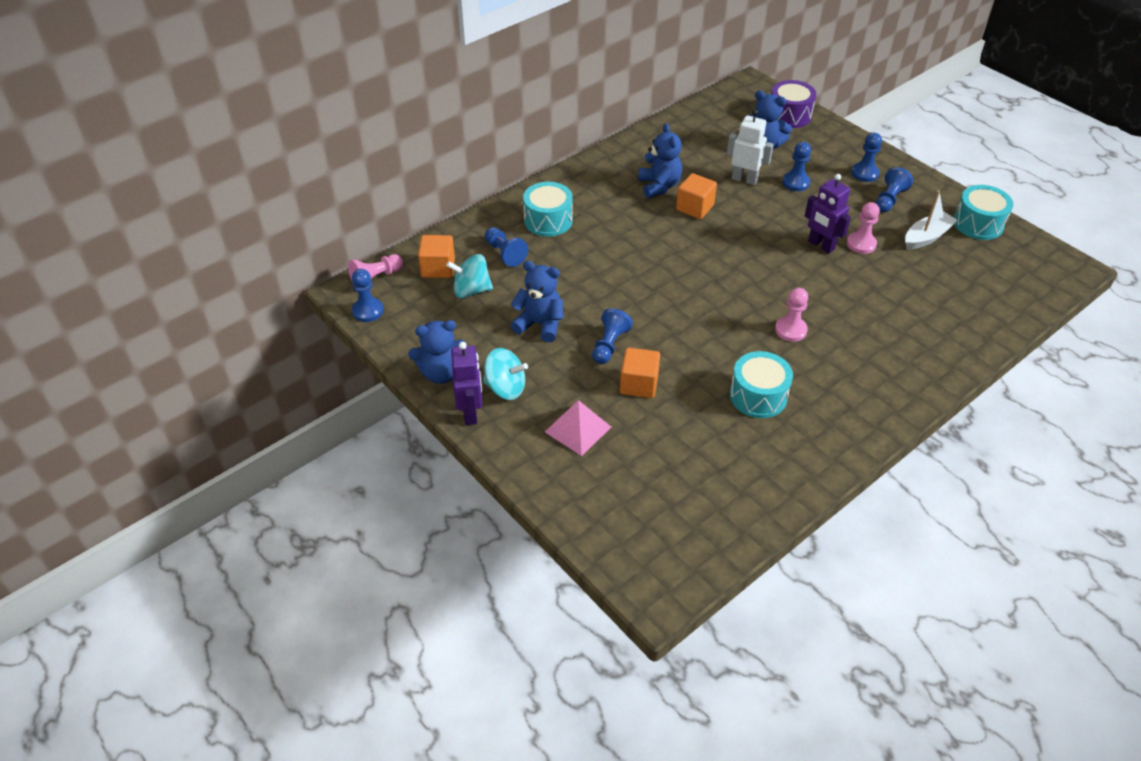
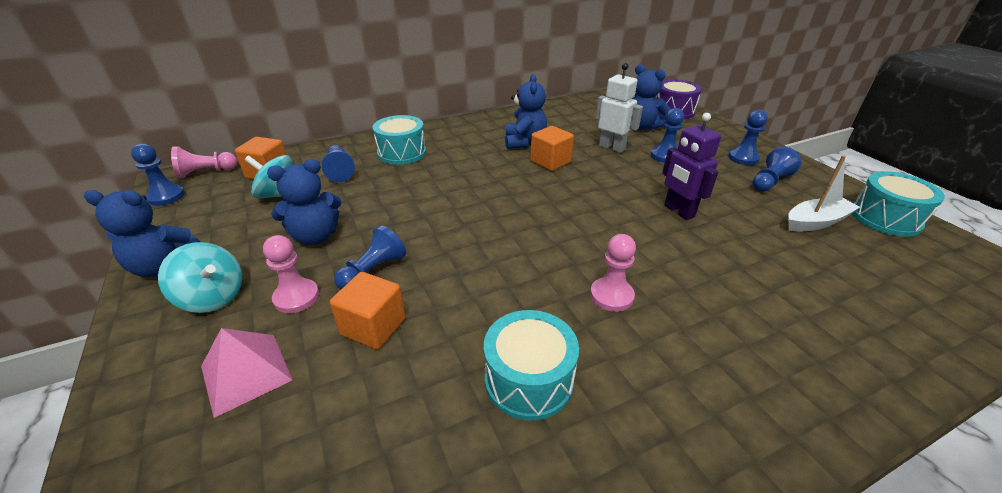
camera: 15 degrees right, 10 degrees down
(471, 413) = (142, 319): purple robot -> none
(540, 324) = (315, 236): blue teddy bear -> blue teddy bear turned 120 degrees clockwise
(861, 244) = (729, 217): pink pawn -> pink pawn (296, 297)

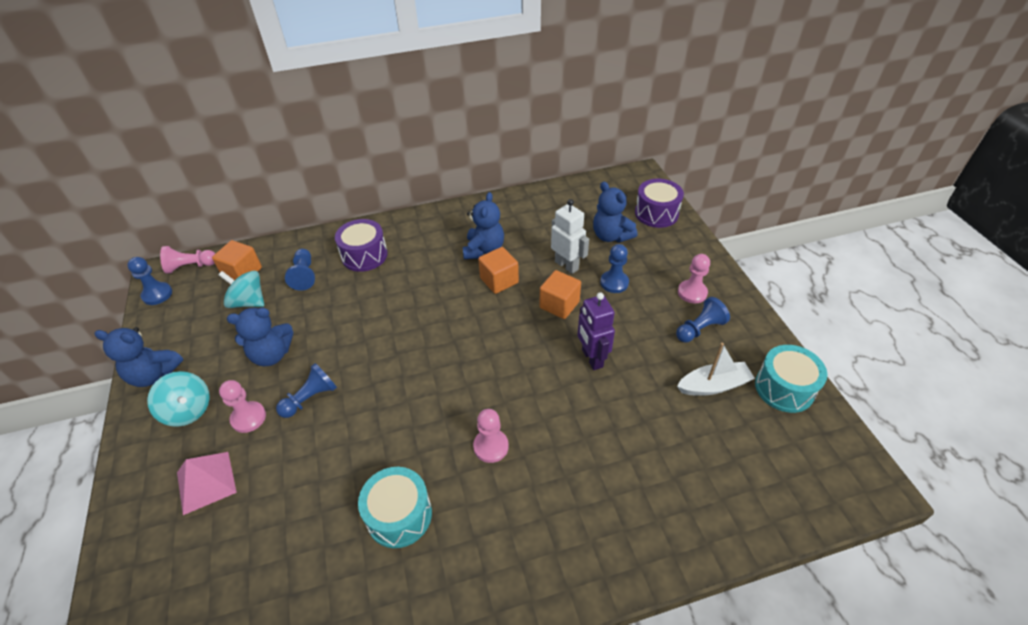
camera: 10 degrees right, 10 degrees up
(373, 326) = (300, 453): orange cube -> orange cube (559, 305)
(402, 153) = (364, 255): turquoise drum -> purple drum
(743, 158) = (692, 292): blue pawn -> pink pawn

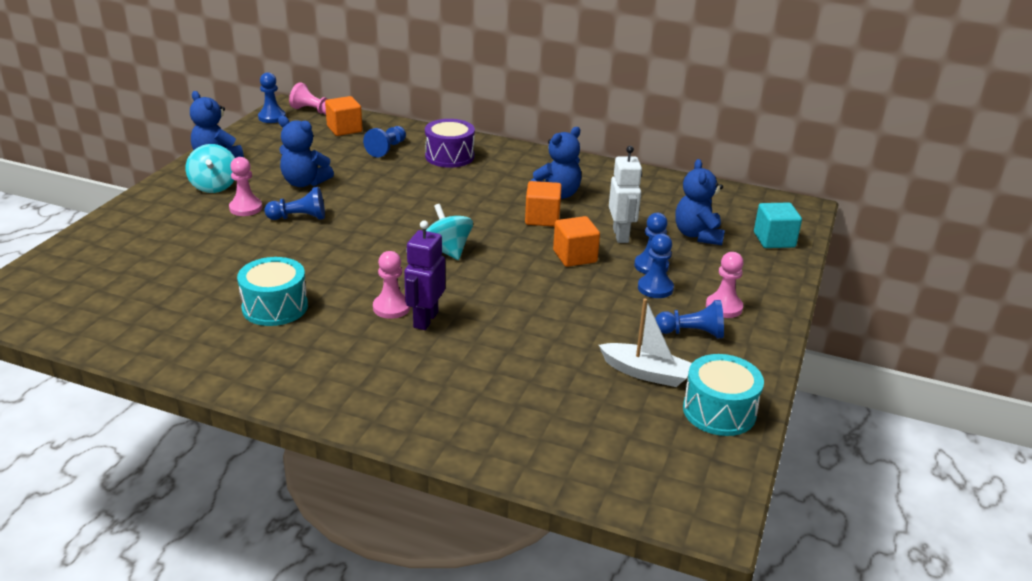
camera: 35 degrees right, 15 degrees down
(206, 482) = (179, 226): pink pyramid -> none
(248, 302) = (327, 147): turquoise spinning top -> turquoise spinning top (447, 250)
(592, 358) = (553, 301): purple robot -> purple robot (425, 320)
(638, 302) = (655, 288): none -> blue pawn
(656, 213) = (774, 240): purple drum -> turquoise cube

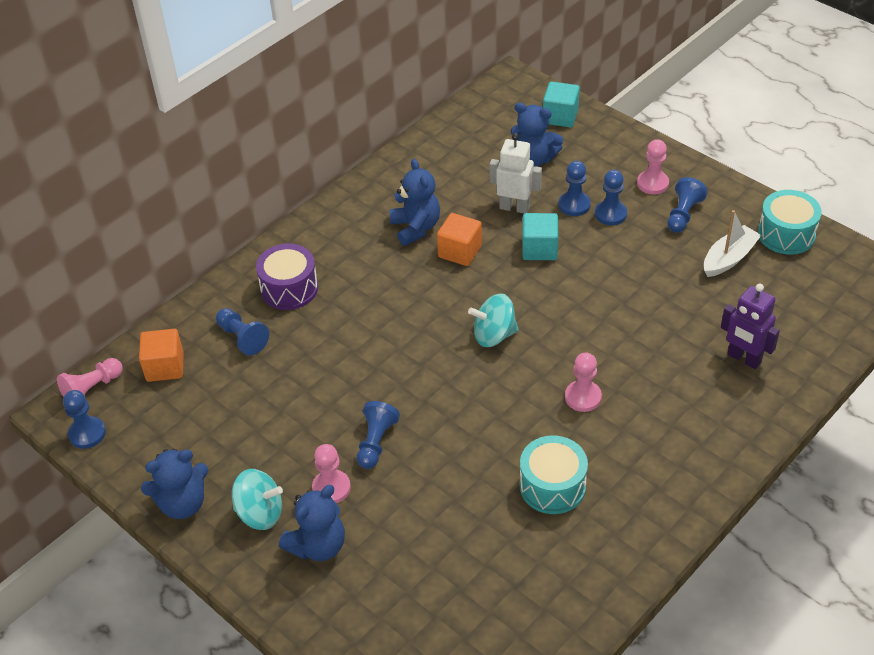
camera: 65 degrees left, 15 degrees up
(304, 182) = (292, 426): blue teddy bear -> blue teddy bear (318, 545)
(425, 320) = (611, 377): purple robot -> purple robot (744, 359)
(575, 256) = (539, 249): orange cube -> turquoise cube

